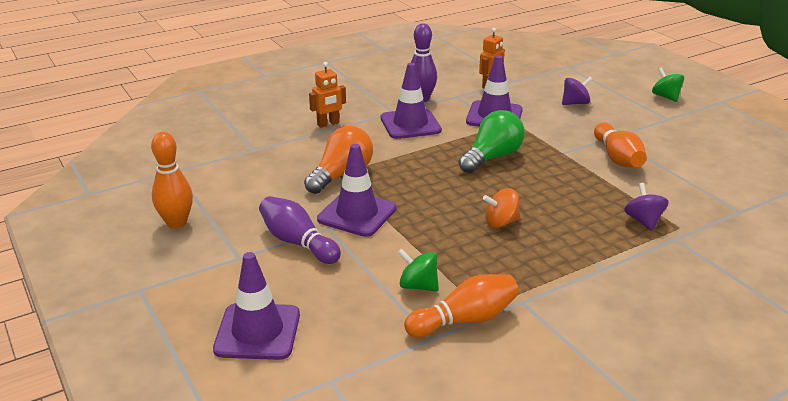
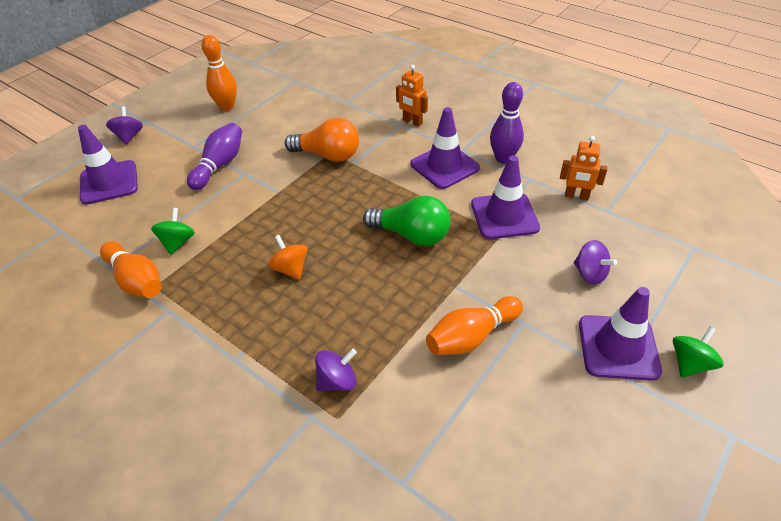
camera: 70 degrees right, 15 degrees up
(162, 308) = (129, 137): none -> purple spinning top
(357, 214) = (271, 181): purple traffic cone -> purple traffic cone (618, 347)

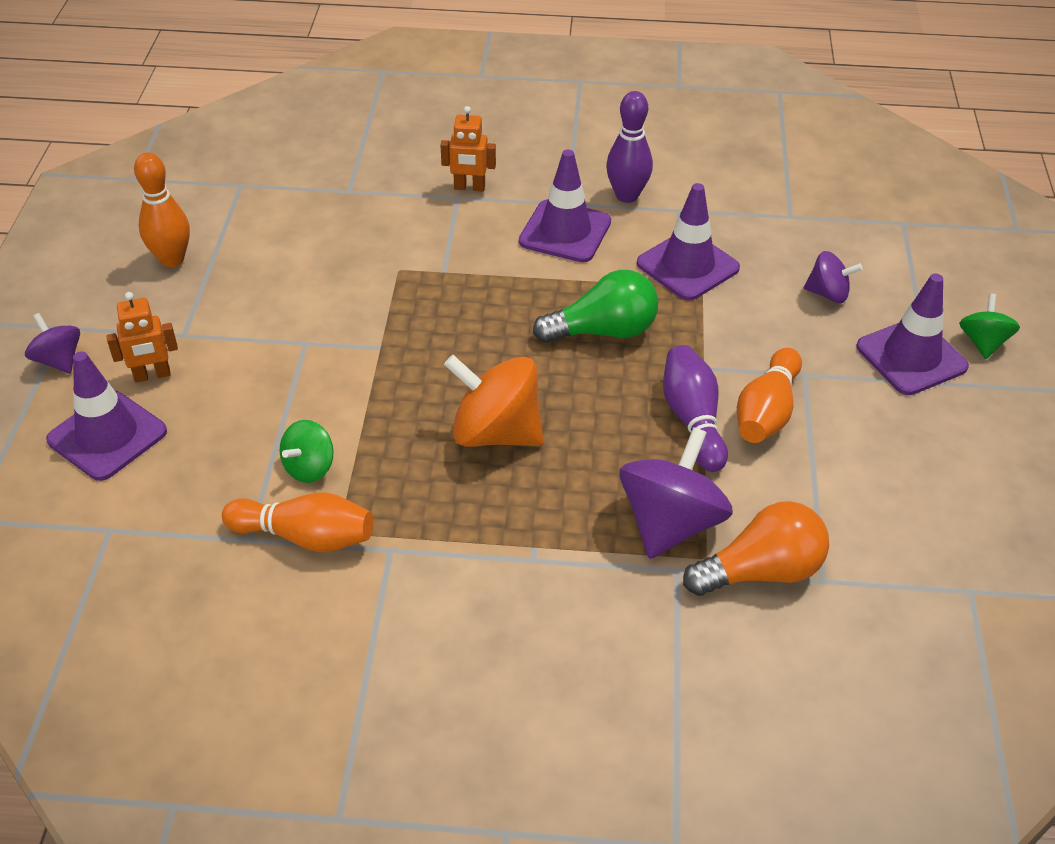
camera: 35 degrees left, 0 degrees up
(177, 242) = (309, 467): green spinning top -> green spinning top turned 120 degrees counterclockwise
(220, 165) = (256, 345): purple bowling pin -> purple bowling pin (692, 419)
(290, 269) = (496, 432): orange spinning top -> orange spinning top, size x1.82
(328, 155) = (400, 273): orange light bulb -> orange light bulb (761, 571)
(337, 381) = (670, 523): purple spinning top -> purple spinning top, size x1.82
(576, 196) = (746, 211): orange robot -> orange robot (152, 375)

